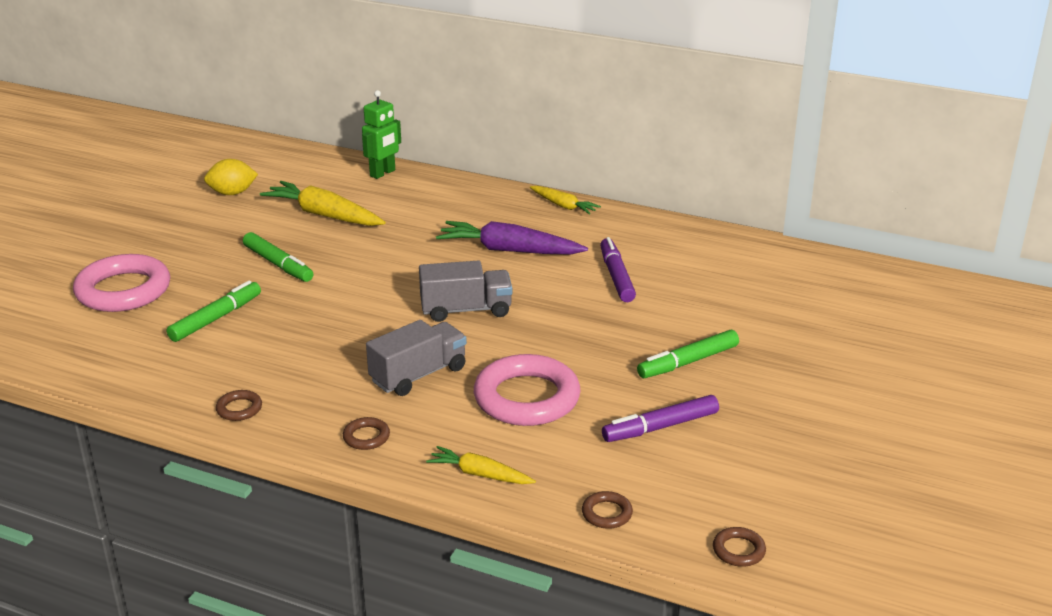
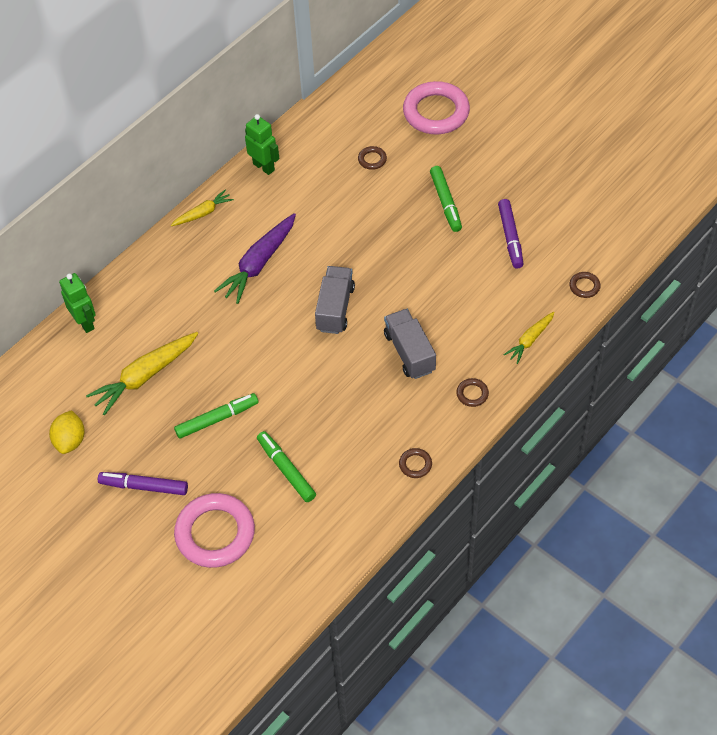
camera: 70 degrees left, 25 degrees up
(526, 398) = (457, 298): pink ring -> pink ring (436, 112)
(616, 277) = (324, 210): purple marker -> purple marker (144, 487)
(656, 228) = (264, 167): none -> green robot
(738, 550) = (631, 236): brown ring -> brown ring (372, 159)

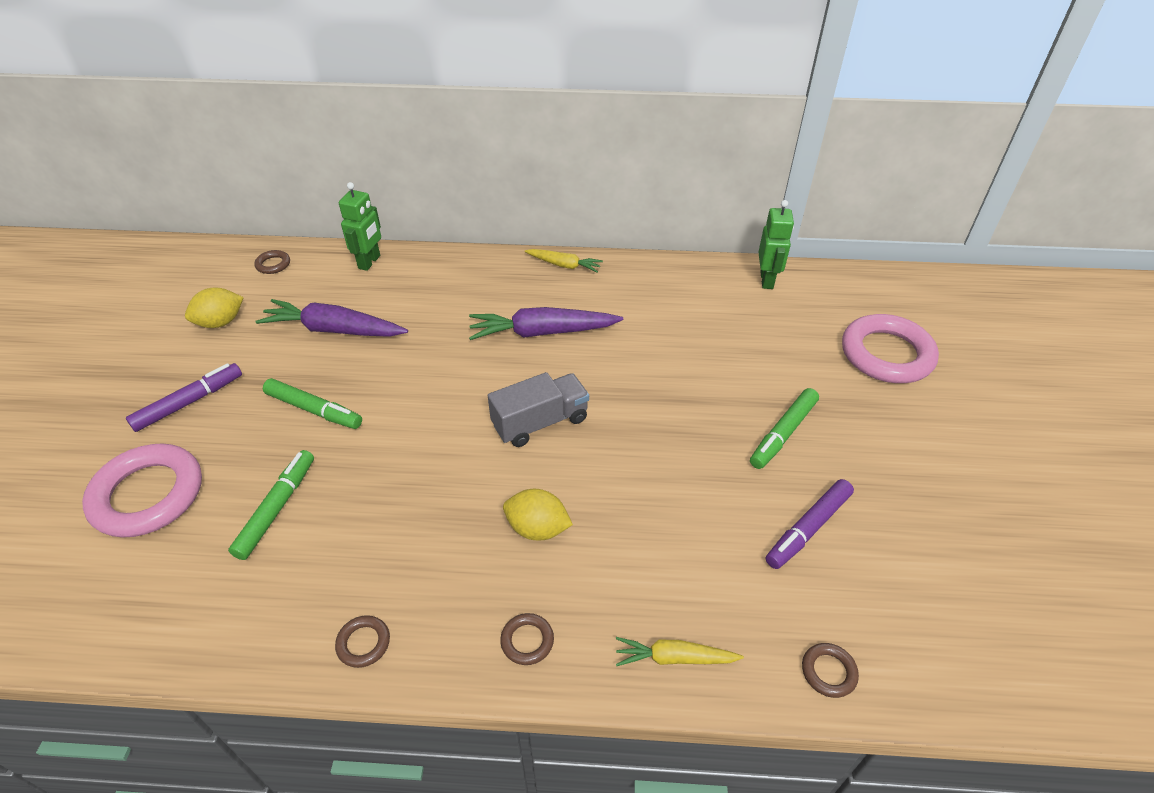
camera: 50 degrees right, 10 degrees down
(144, 487) = (188, 403): purple marker -> purple marker turned 75 degrees clockwise
(145, 376) = (334, 330): yellow carrot -> purple carrot
(264, 167) = (661, 273): green robot -> green robot (767, 280)
(372, 159) = (763, 341): brown ring -> brown ring (273, 264)
(409, 352) = (537, 528): grey truck -> yellow lemon

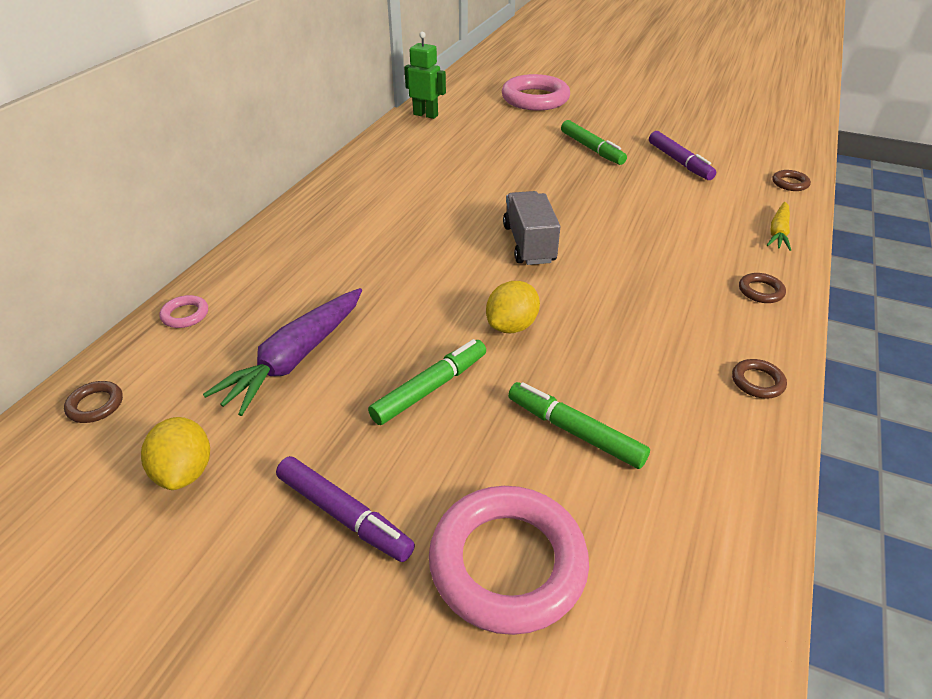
camera: 70 degrees left, 5 degrees down
(188, 403) = (343, 514): purple marker -> purple marker turned 150 degrees clockwise
(369, 262) = (185, 315): green robot -> pink ring
(537, 528) = (650, 267): yellow lemon -> yellow lemon (512, 326)
(542, 332) = (410, 222): purple carrot -> none
(564, 265) = (321, 193): yellow carrot -> none

